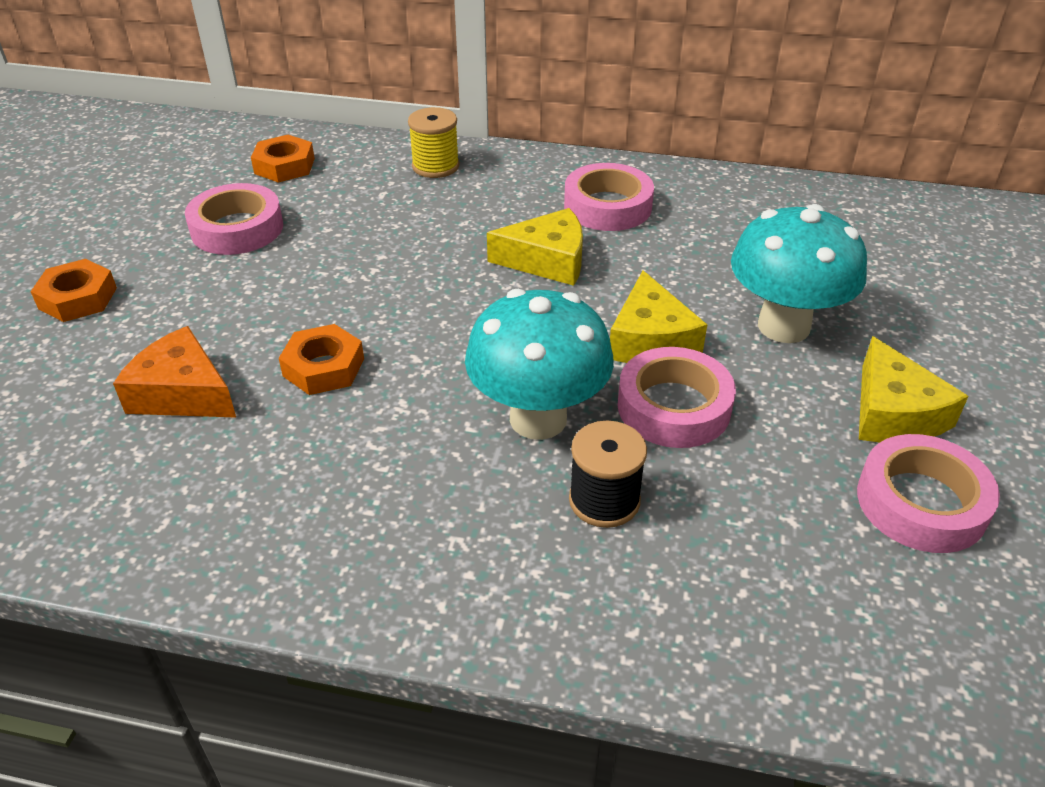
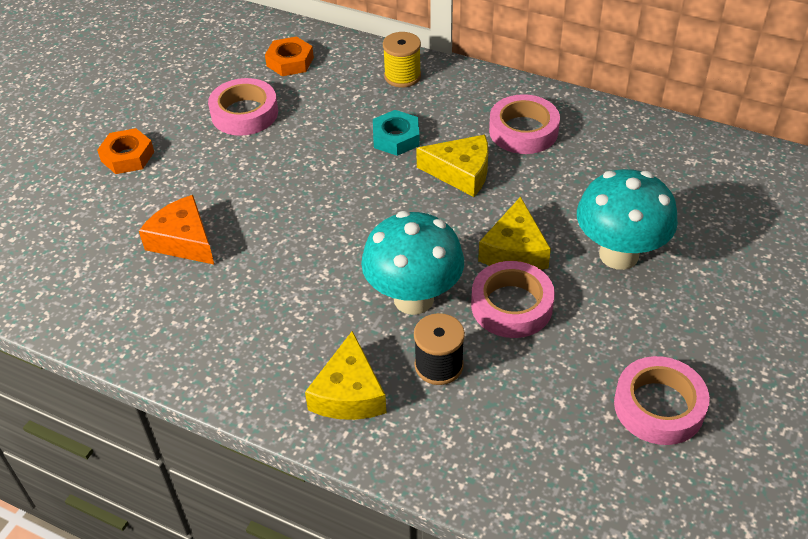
camera: 15 degrees right, 5 degrees up
(324, 367) = (279, 236): orange nut -> none
(449, 232) = (396, 138): none -> turquoise nut
(893, 413) = (671, 337): yellow cheese -> yellow cheese (349, 393)

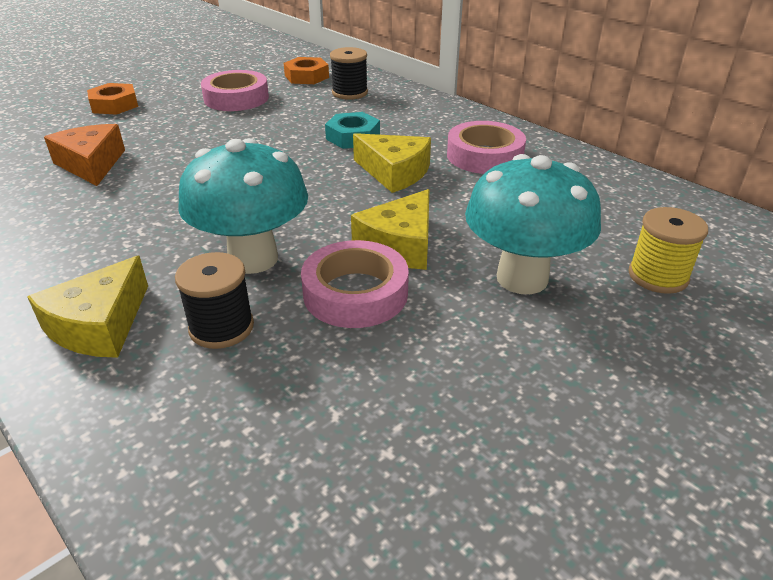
camera: 20 degrees right, 10 degrees down
(350, 76) = (349, 93): none -> black spool
(402, 76) = (396, 100): yellow spool -> yellow spool (658, 276)
(659, 406) = (469, 464): pink tape -> none

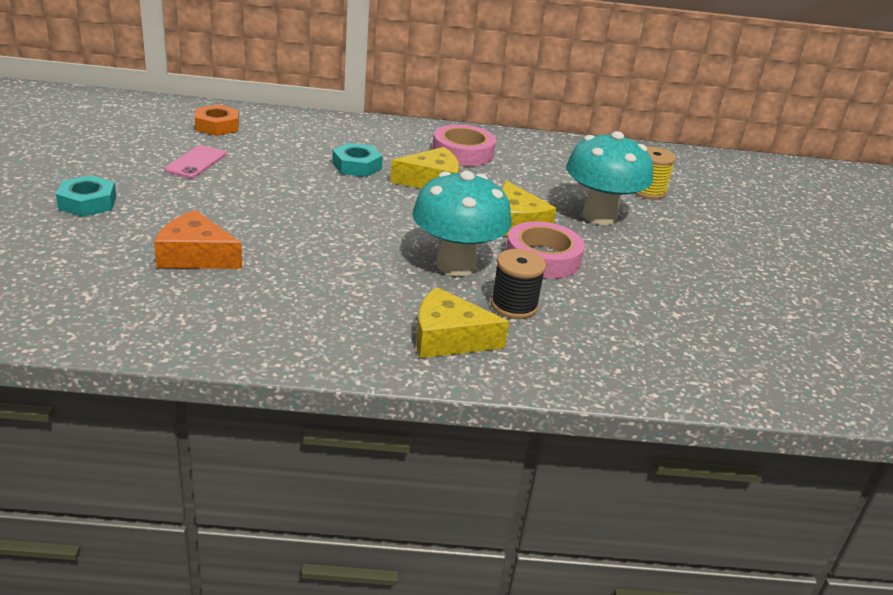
camera: 50 degrees left, 5 degrees down
(99, 325) = (448, 338): yellow cheese -> yellow cheese turned 120 degrees clockwise
(114, 105) = (87, 203): orange nut -> turquoise nut
(236, 98) = (196, 162): pink tape -> pink phone
(349, 93) = (284, 131): black spool -> none

